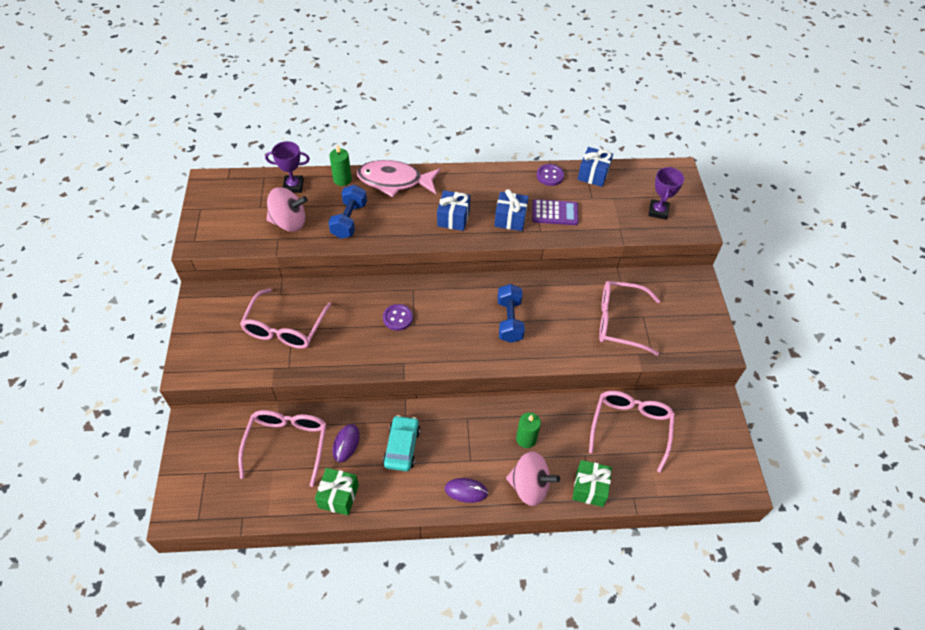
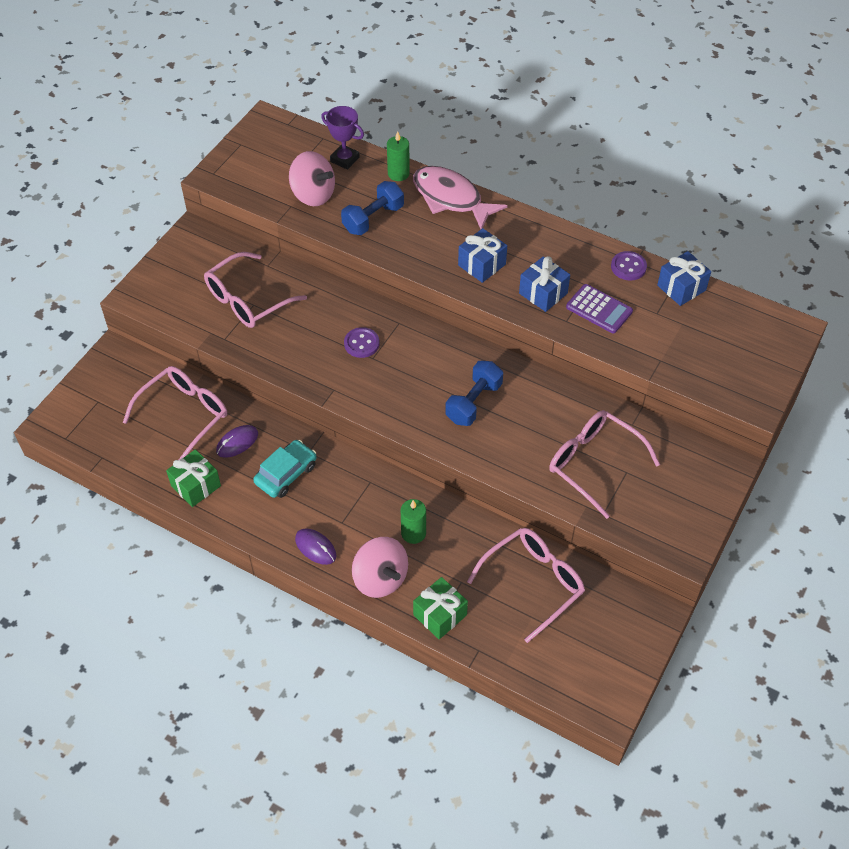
camera: 35 degrees right, 0 degrees up
(658, 211) = (724, 362): purple trophy -> none

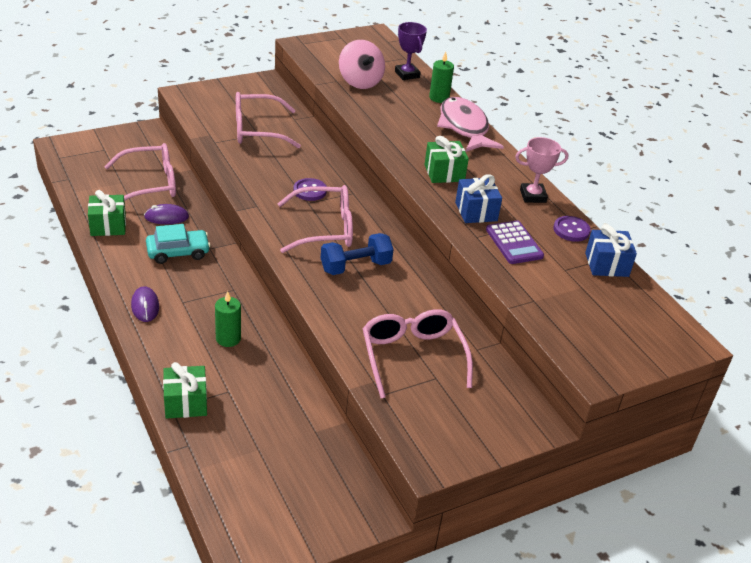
camera: 30 degrees right, 15 degrees down
(373, 219) = (389, 112): blue dumbbell -> none
(380, 579) = (168, 352): pink spinning top -> none
(481, 265) = (444, 173): blue gift -> green gift
(534, 582) = (287, 427): pink glasses -> pink glasses (325, 229)
(570, 247) = (533, 196): none -> pink trophy

